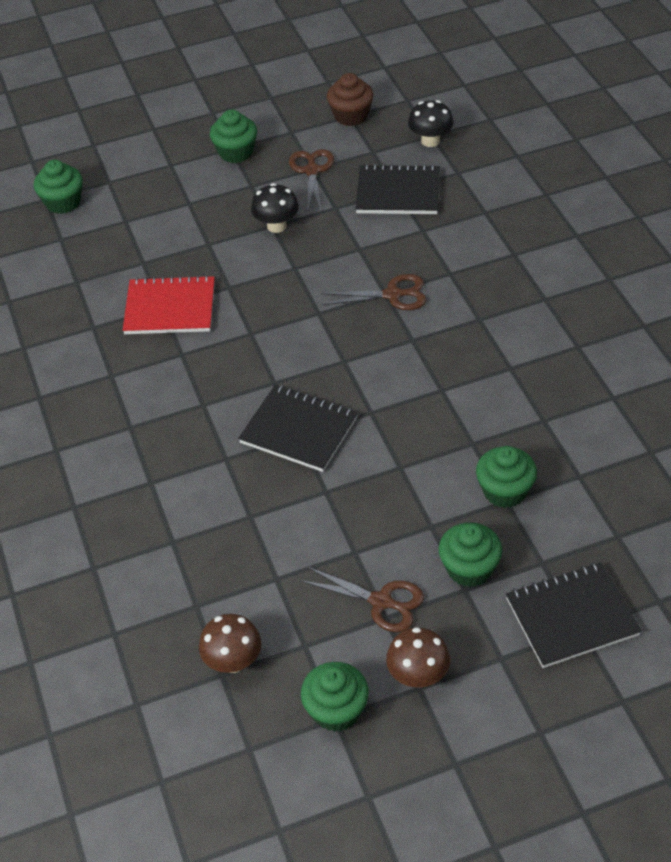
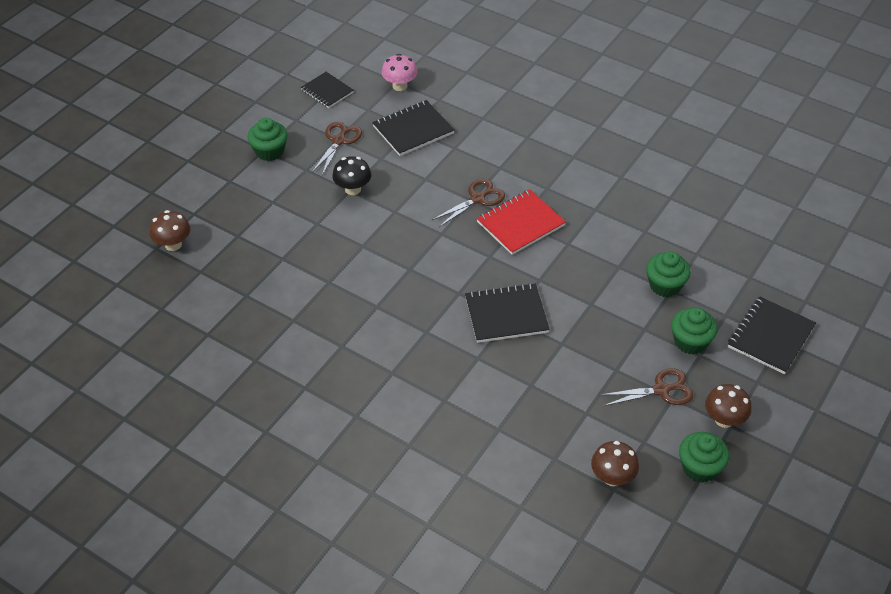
camera: 40 degrees left, 0 degrees up
(63, 202) = (173, 244): green cupcake -> brown mushroom
(170, 308) = (335, 280): red notebook -> red notebook (520, 224)
(312, 171) = (339, 141): brown scissors -> brown scissors turned 60 degrees clockwise
(351, 116) = (327, 91): brown cupcake -> black notebook
(430, 141) = (400, 86): black mushroom -> pink mushroom

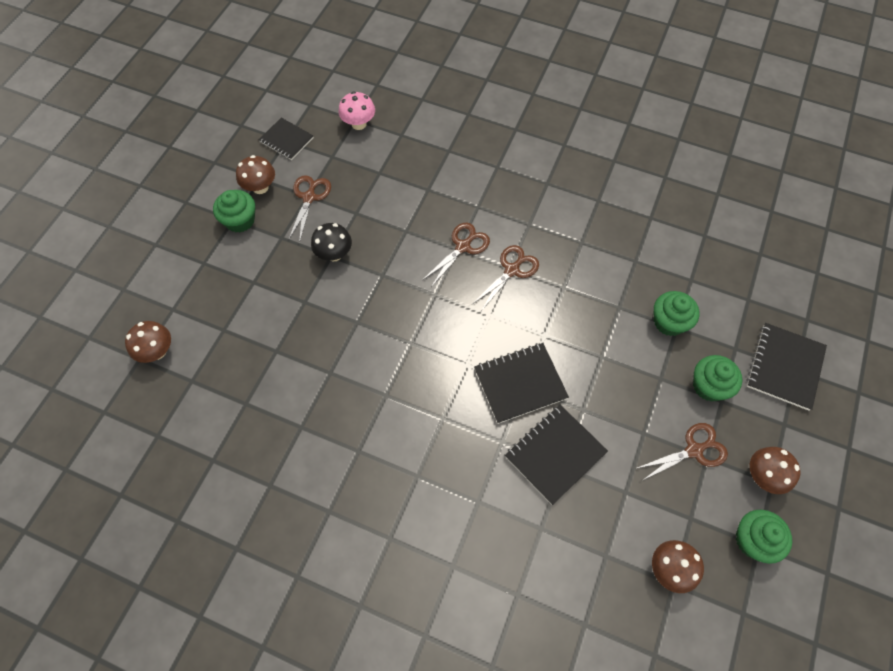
camera: 10 degrees left, 15 degrees up
(294, 127) = (260, 187): none -> brown mushroom
(413, 130) = (382, 174): black notebook -> black notebook (555, 454)
(520, 224) = (511, 270): red notebook -> brown scissors

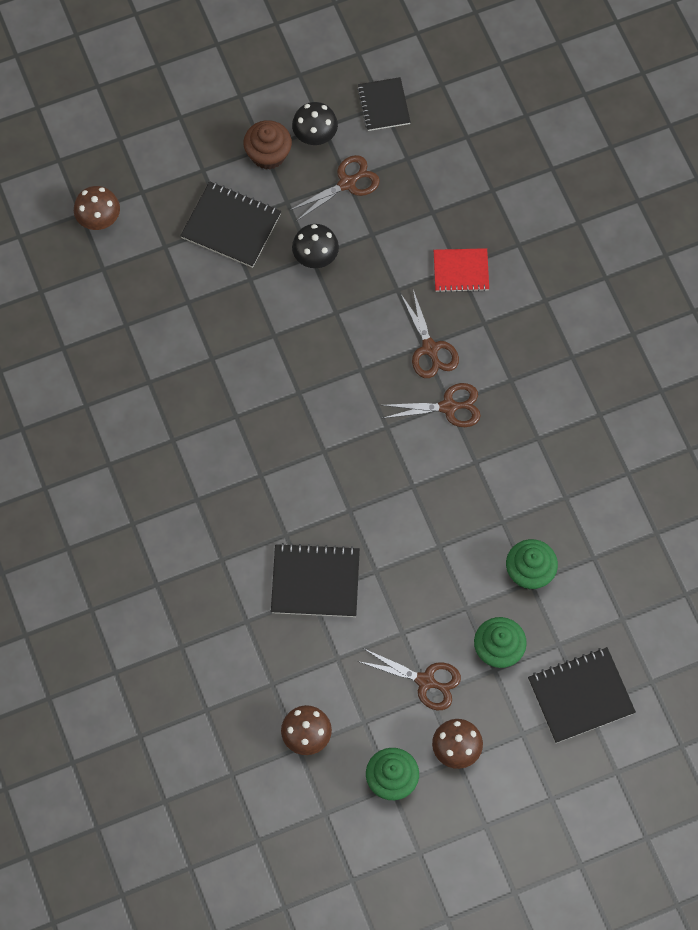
camera: 45 degrees right, 5 degrees up
(240, 220) = (268, 154): green cupcake -> brown cupcake
(260, 187) = (315, 136): brown mushroom -> black mushroom
(359, 124) = (465, 144): pink mushroom -> none
(432, 190) = (461, 271): none -> red notebook
(463, 247) = (430, 348): brown scissors -> brown scissors turned 75 degrees clockwise
(520, 383) = (349, 505): black notebook -> black notebook (231, 226)

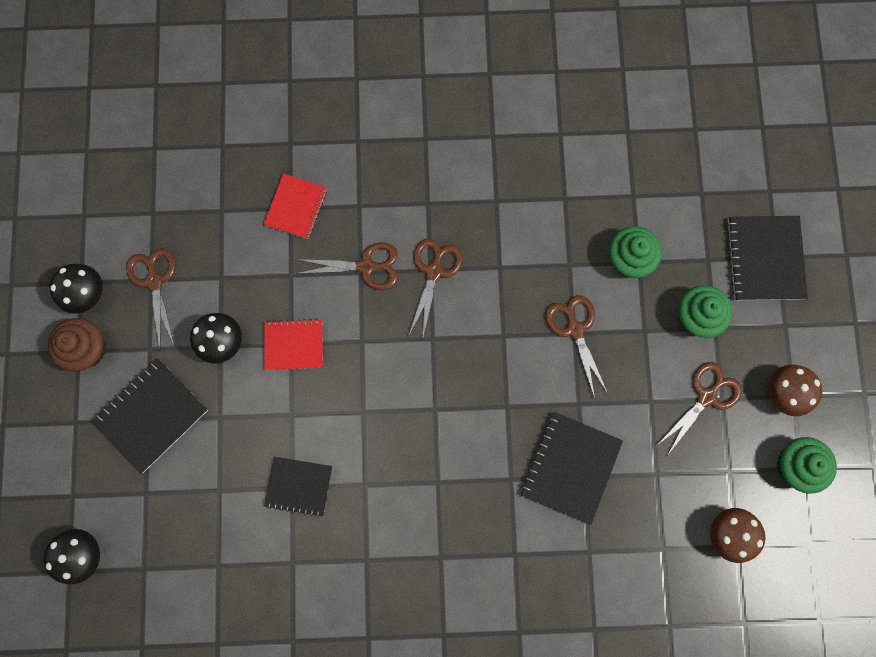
camera: 70 degrees left, 10 degrees up
(99, 219) = (84, 554): brown mushroom -> black mushroom
(335, 315) = (294, 345): none -> red notebook
(383, 105) = (84, 214): black notebook -> black notebook (299, 486)
(443, 546) = (575, 330): none -> brown scissors

